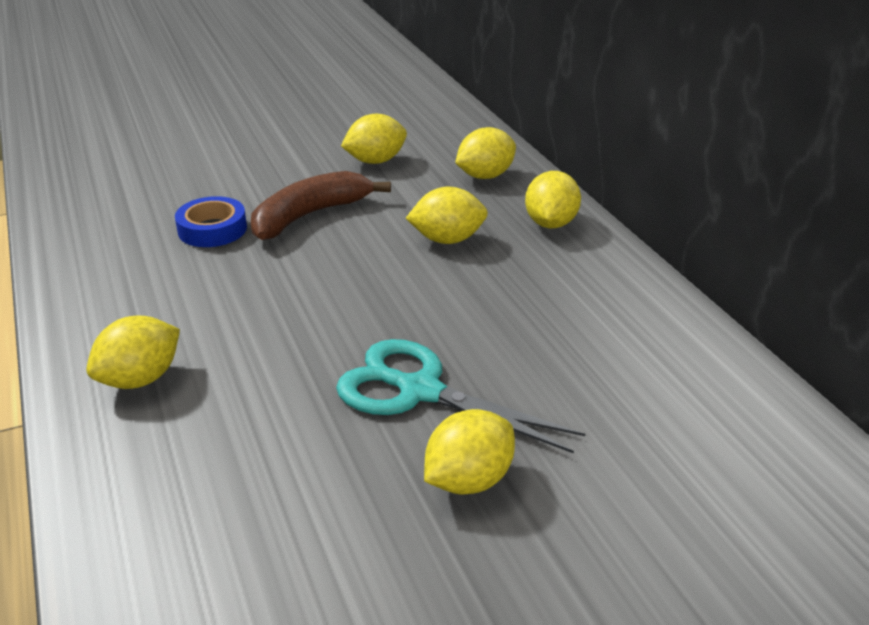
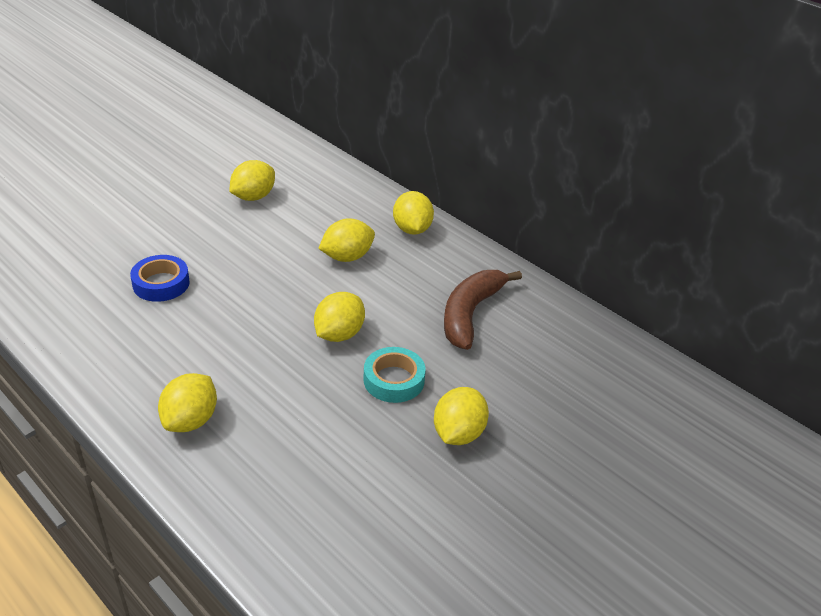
camera: 25 degrees left, 5 degrees up
(309, 216) = (231, 256): brown banana -> brown banana (470, 314)
(419, 391) = (394, 380): turquoise scissors -> turquoise tape
(485, 176) = (344, 196): yellow lemon -> yellow lemon (339, 334)

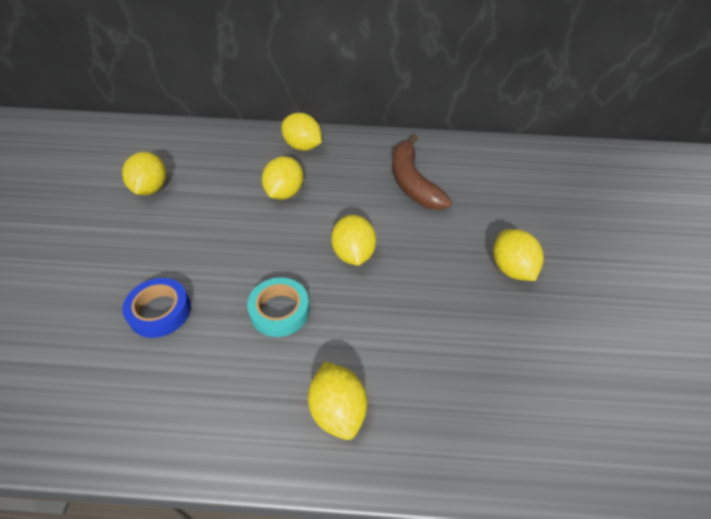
camera: 40 degrees left, 10 degrees up
(394, 380) = (429, 261): turquoise tape -> turquoise tape (279, 311)

